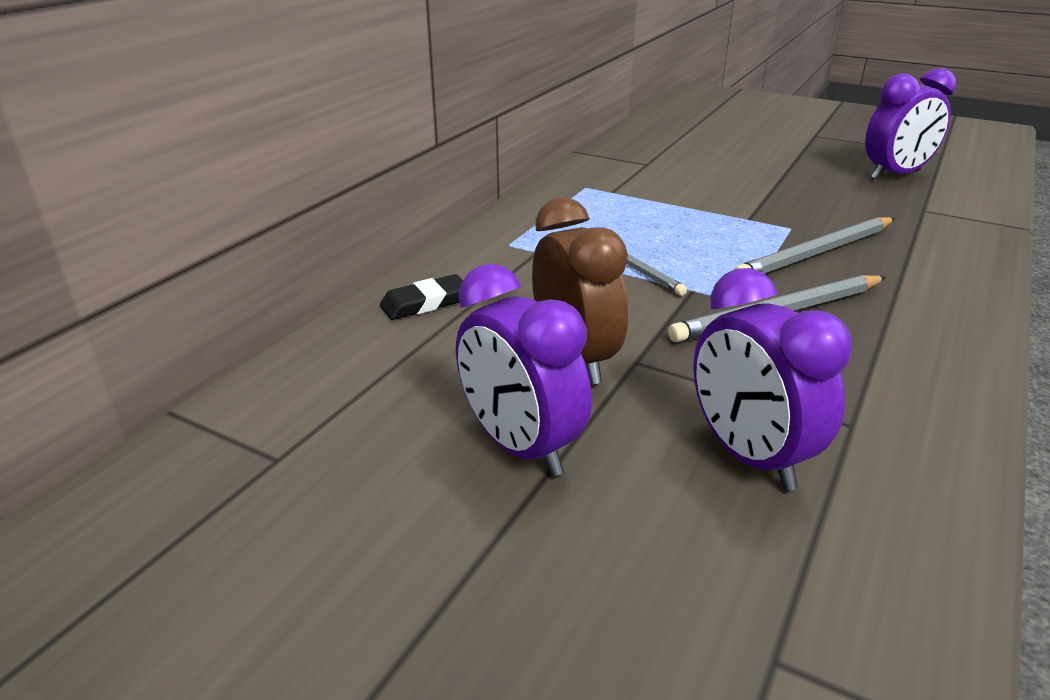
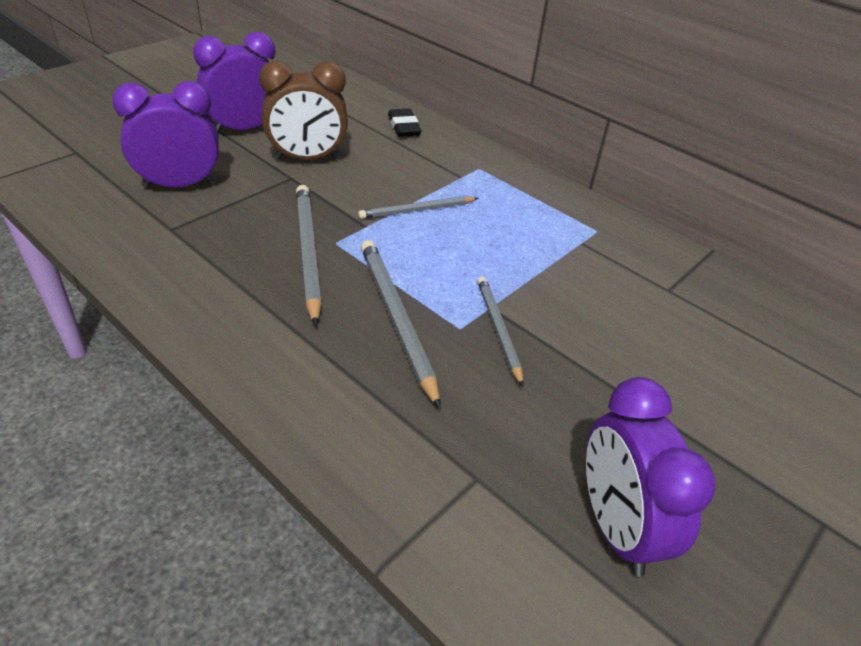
camera: 100 degrees right, 10 degrees up
(773, 214) = (498, 330): none -> grey pencil

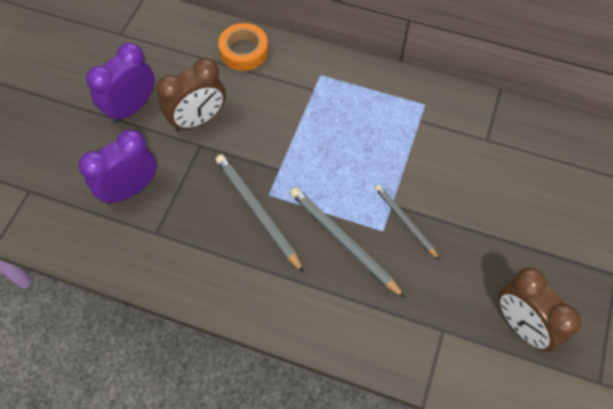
camera: 20 degrees left, 20 degrees up
(404, 126) = (244, 51): black eraser -> orange tape
(417, 210) = (303, 139): grey pencil -> none
(616, 526) = (521, 325): purple clock -> brown clock

